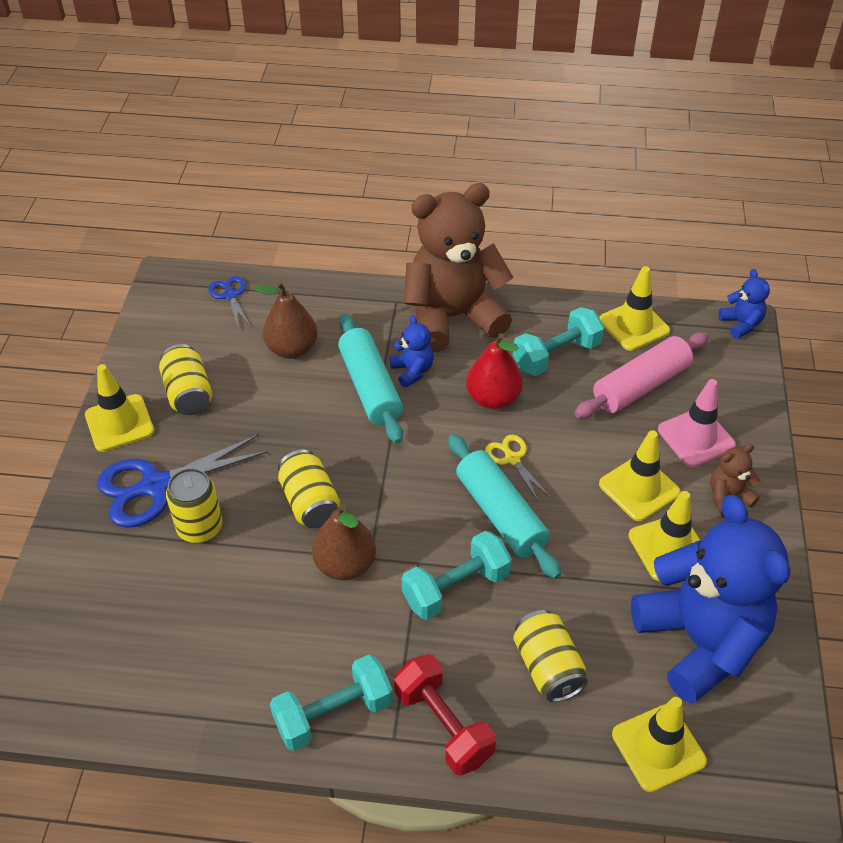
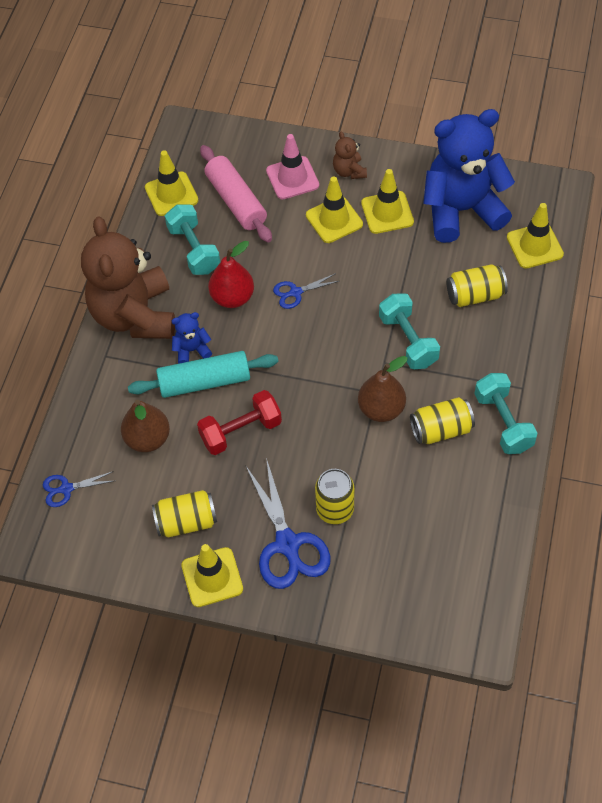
camera: 80 degrees left, 10 degrees up
(310, 502) = (319, 430): yellow can -> yellow can (441, 430)
(443, 725) = (514, 358): red dumbbell -> red dumbbell (241, 431)
(500, 514) = (346, 306): turquoise rolling pin -> none
(512, 458) = (295, 292): yellow scissors -> blue scissors
(741, 324) = (184, 128): blue teddy bear -> none

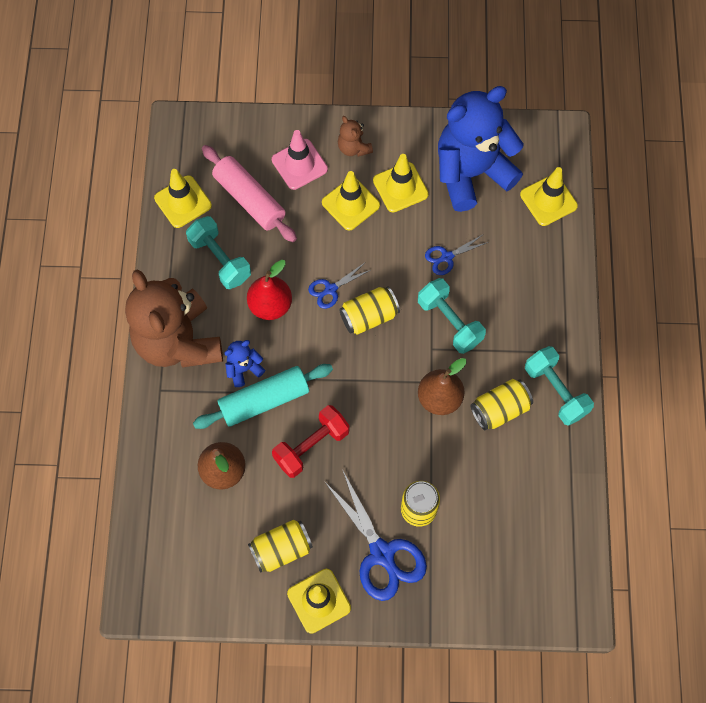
camera: 15 degrees left, 10 degrees up
(66, 489) = (156, 538): blue scissors -> blue scissors (446, 257)
(475, 295) = (503, 262): yellow can -> yellow can (369, 316)

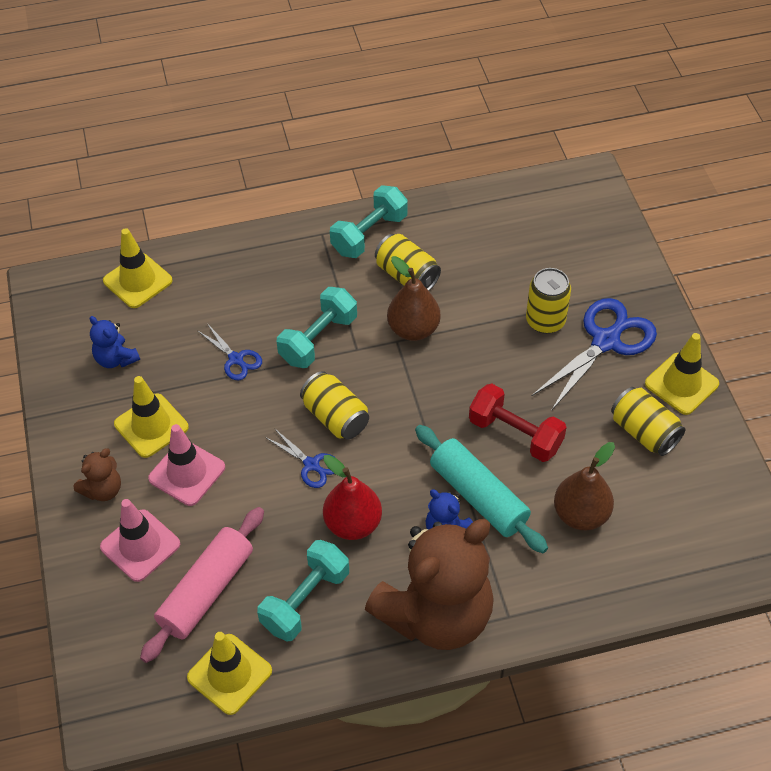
camera: 105 degrees left, 15 degrees down
(350, 204) = (187, 473): yellow traffic cone -> pink traffic cone
(471, 173) = (116, 359): blue teddy bear -> blue teddy bear, size x0.41

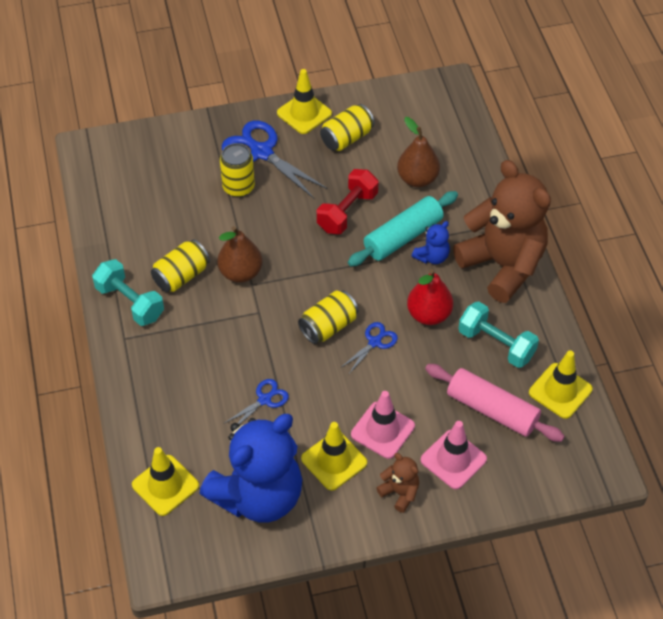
camera: 90 degrees left, 0 degrees up
(116, 359) = (258, 495): blue teddy bear -> blue teddy bear, size x2.41
(318, 339) = (246, 339): turquoise dumbbell -> none

